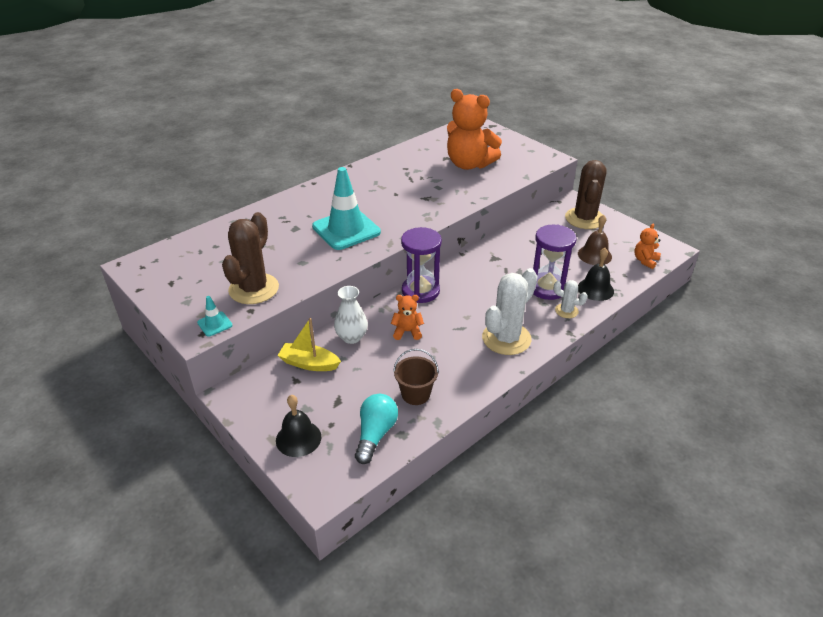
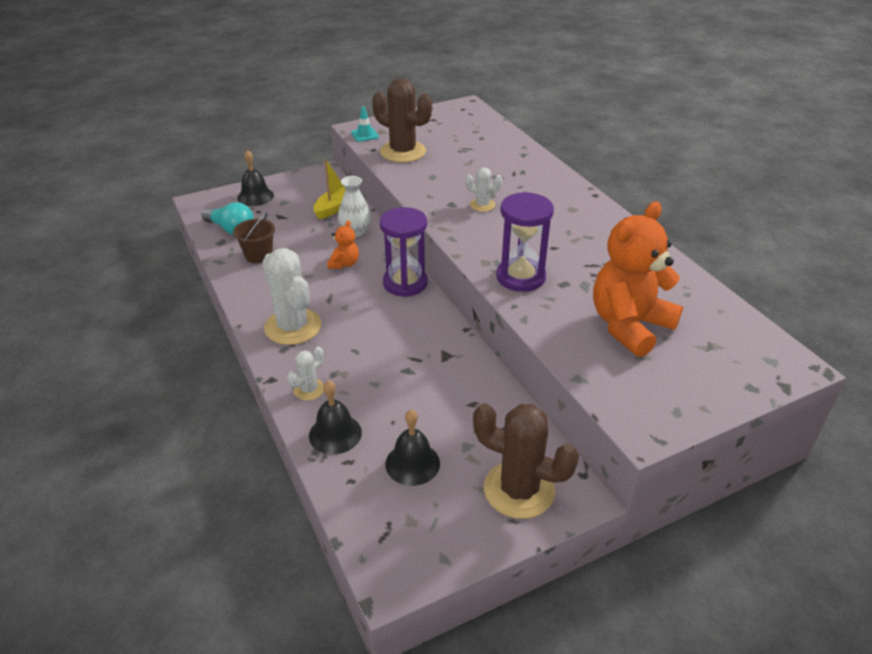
camera: 105 degrees right, 0 degrees up
(346, 229) = (482, 205): turquoise traffic cone -> white cactus
(547, 288) = (361, 386): purple hourglass -> purple hourglass (520, 277)
(594, 255) = (412, 463): brown bell -> black bell
(645, 261) = (372, 524): orange teddy bear -> none

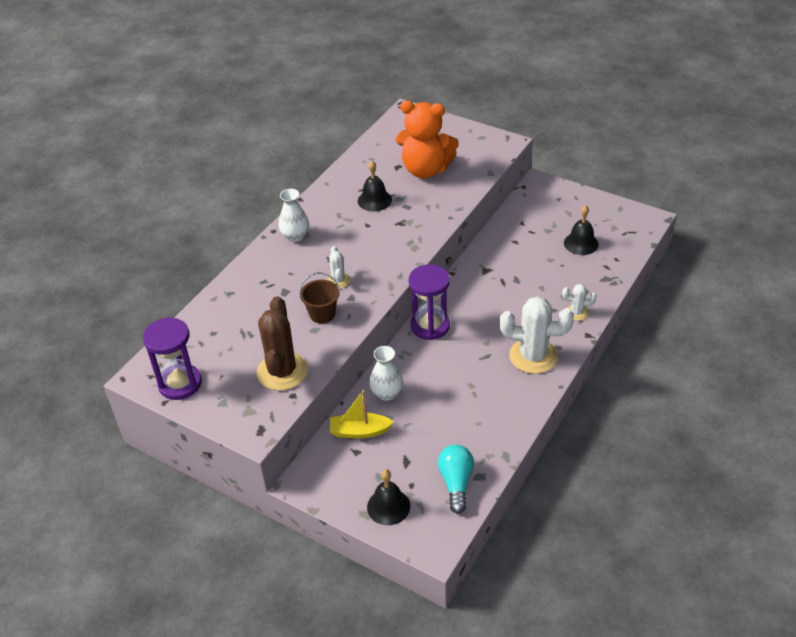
camera: 120 degrees left, 5 degrees up
(258, 255) = (474, 434): brown bucket -> brown bucket (322, 314)
(293, 327) = (533, 356): white cactus -> white cactus turned 75 degrees clockwise
(335, 434) = (595, 282): black bell -> black bell (374, 200)
(344, 264) = (437, 373): orange teddy bear -> none
(365, 135) = (266, 419): turquoise traffic cone -> none
(519, 490) = (556, 202): brown cactus -> none
(520, 277) = (417, 226): purple hourglass -> purple hourglass (180, 383)
(574, 203) = (295, 236): none -> white vase

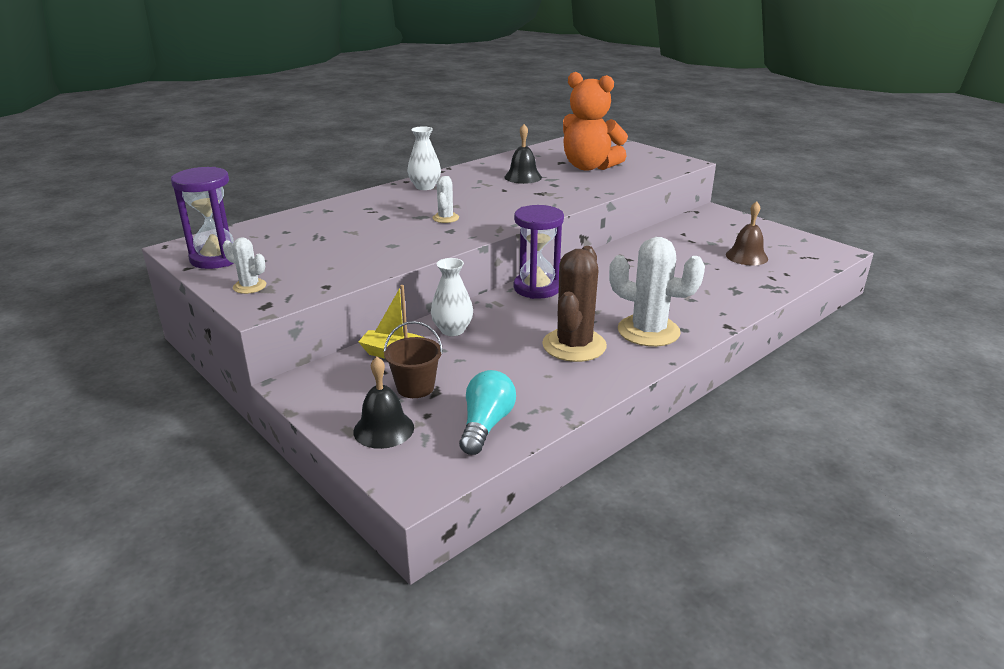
camera: 15 degrees right, 15 degrees down
(282, 371) = (331, 267): brown cactus -> brown cactus (574, 345)
(322, 314) = (410, 236): brown bucket -> brown bucket (415, 387)
(577, 312) = (720, 306): white cactus -> white cactus (249, 286)
(581, 243) = (746, 256): black bell -> brown bell

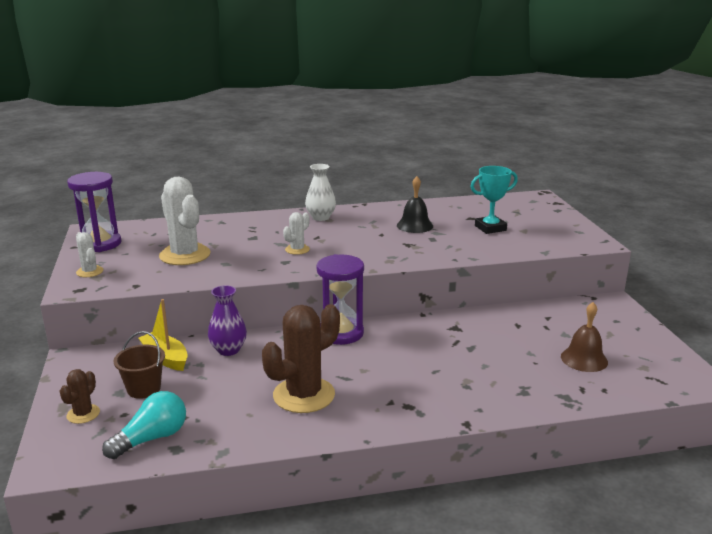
camera: 30 degrees right, 5 degrees down
(383, 429) = (83, 414): black bell -> brown cactus
(452, 330) = (228, 350): white vase -> purple vase
(589, 167) = (490, 228): orange teddy bear -> turquoise trophy
(648, 331) = (384, 404): white cactus -> white cactus (185, 255)

